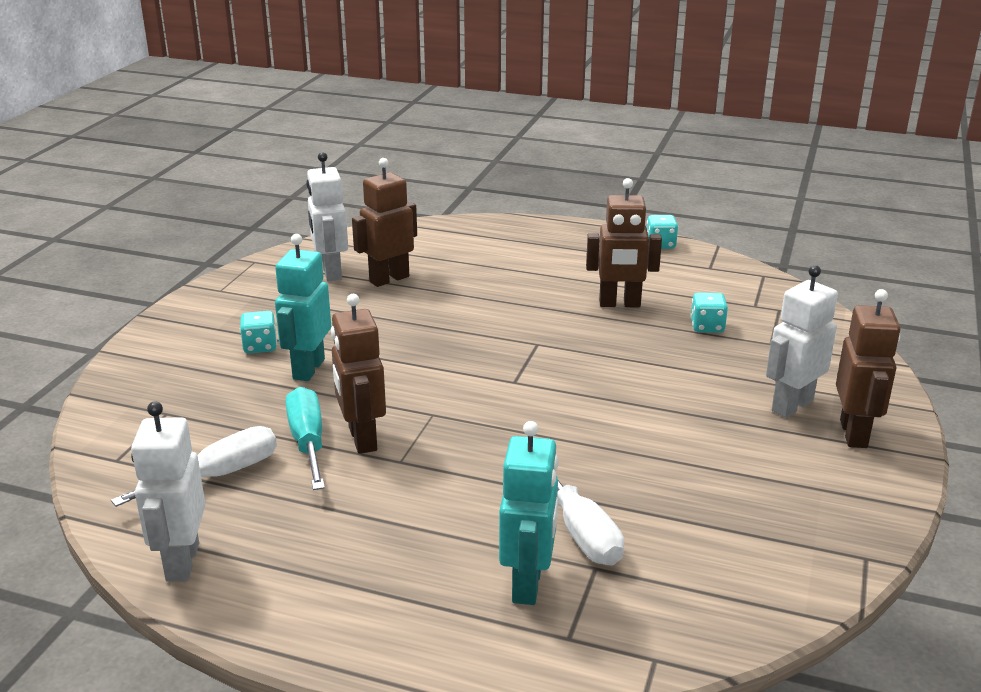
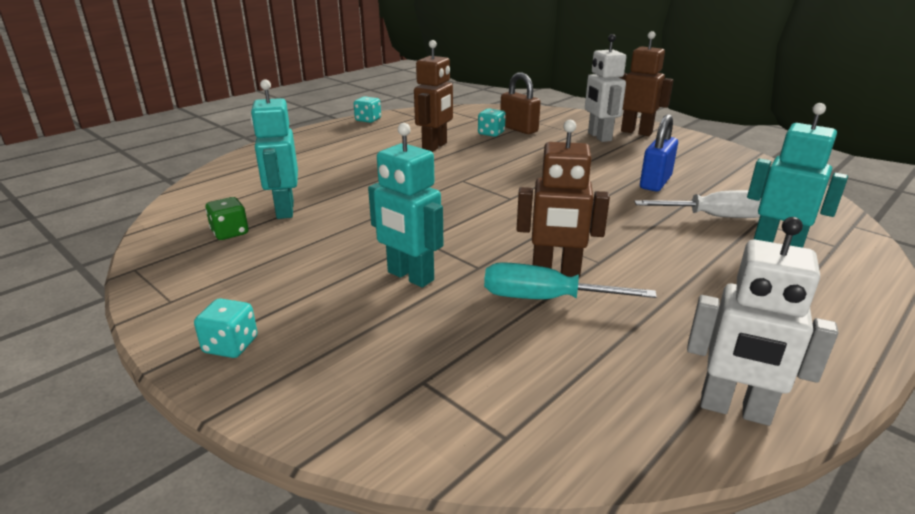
camera: 65 degrees left, 0 degrees up
(219, 475) = (579, 361): white screwdriver -> none
(260, 346) = (336, 295): turquoise dice -> turquoise dice (231, 345)
(331, 272) = (230, 233): white robot -> green dice
(389, 279) = (284, 210): brown robot -> turquoise robot
(656, 472) = (655, 182): none -> blue padlock
(748, 341) = (518, 129): none -> brown padlock

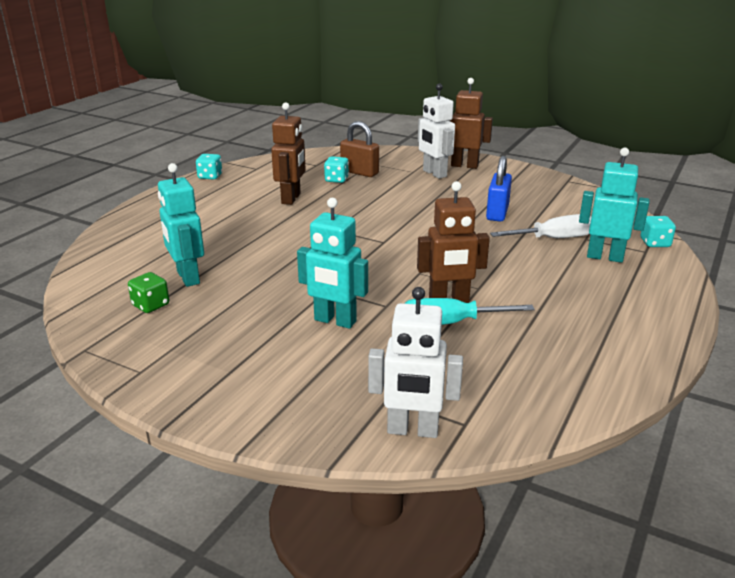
camera: 15 degrees left, 0 degrees up
(231, 345) = (220, 397): turquoise dice -> turquoise dice (655, 243)
(734, 409) = (607, 379): white robot -> white robot (412, 430)

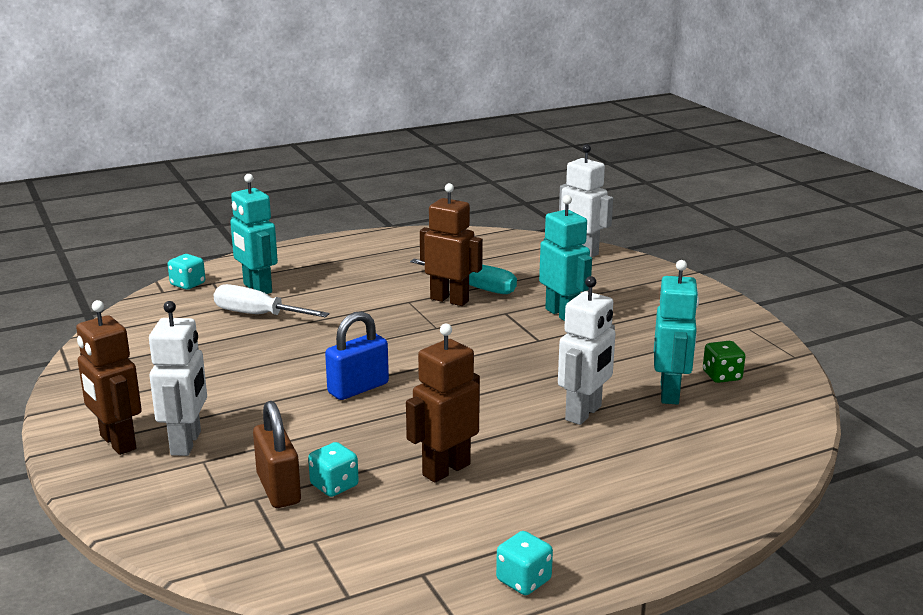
camera: 145 degrees left, 5 degrees down
(240, 246) = (584, 413): none -> white robot
(497, 213) = (246, 357): blue padlock -> blue padlock (358, 388)

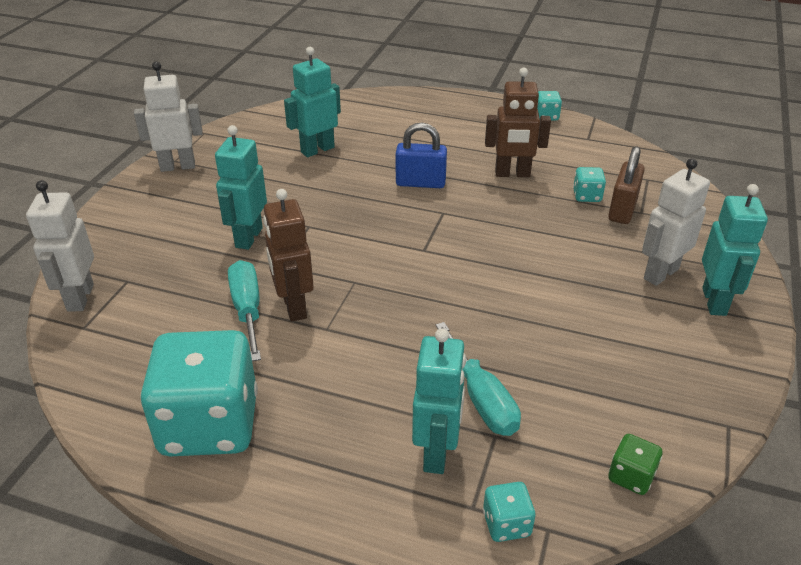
camera: 135 degrees left, 15 degrees up
(117, 442) = (714, 301): brown robot -> turquoise robot
(257, 315) = (481, 399): white screwdriver -> turquoise screwdriver
(358, 388) = (493, 255): blue padlock -> blue padlock (420, 183)
(398, 251) = (209, 425): none -> turquoise dice
(584, 413) = (385, 164): white robot -> white robot (178, 166)
(722, 376) = (268, 143): green dice -> green dice (631, 476)

